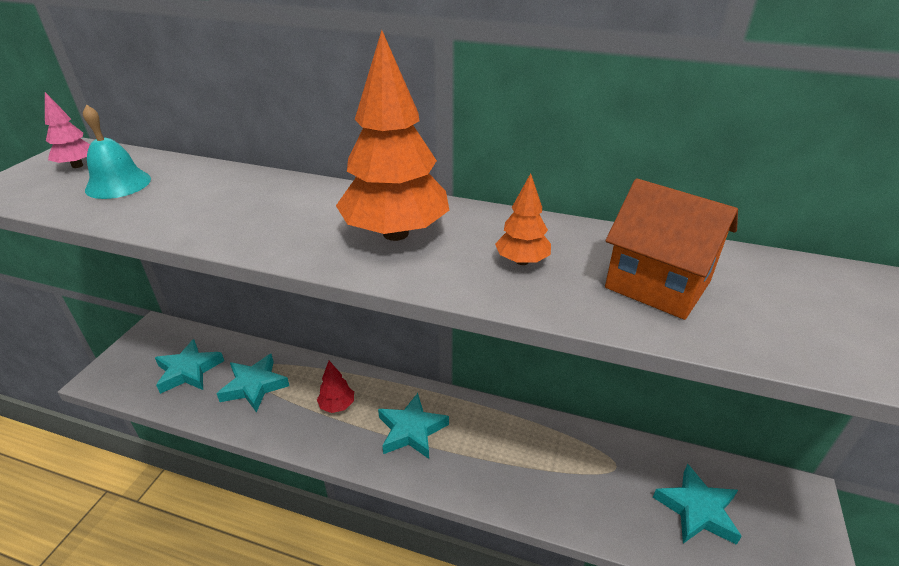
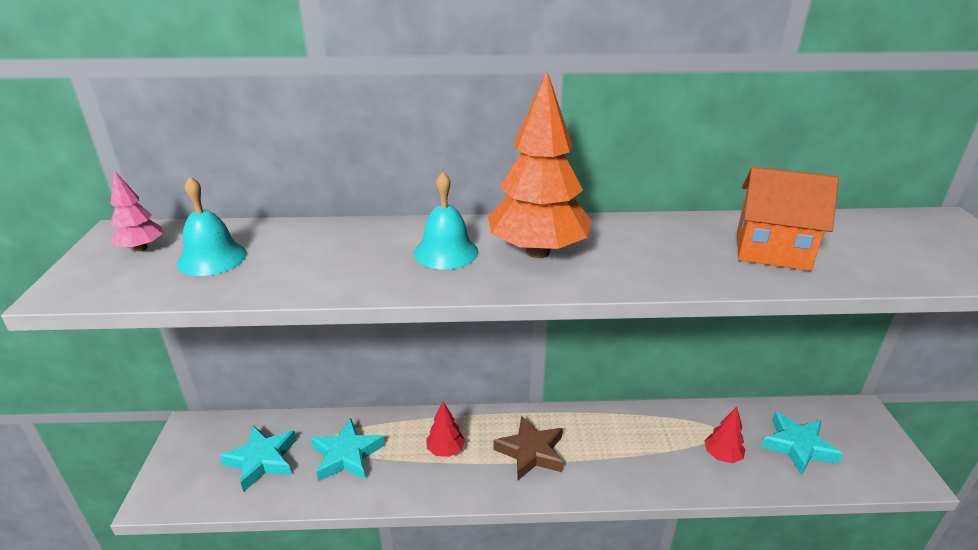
camera: 20 degrees left, 5 degrees down
(310, 216) = (446, 252): none -> turquoise bell
(411, 430) = (531, 452): turquoise star -> brown star
(522, 261) = (660, 253): orange tree -> none
(603, 493) = (722, 456): none -> red tree

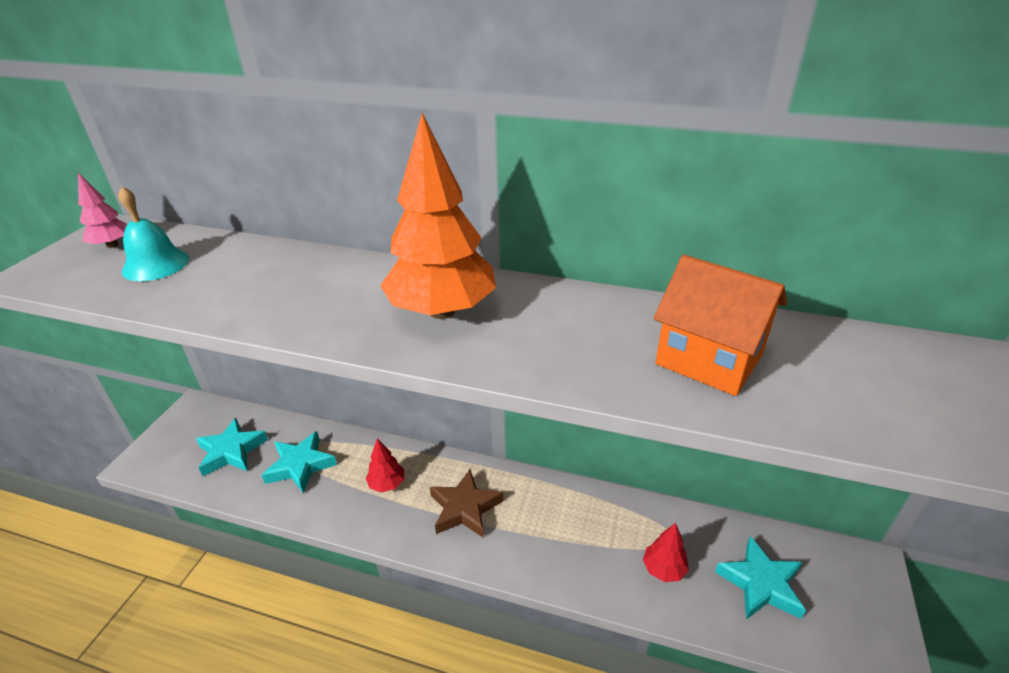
camera: 20 degrees right, 5 degrees up
(446, 252) = (354, 295): turquoise bell -> none

